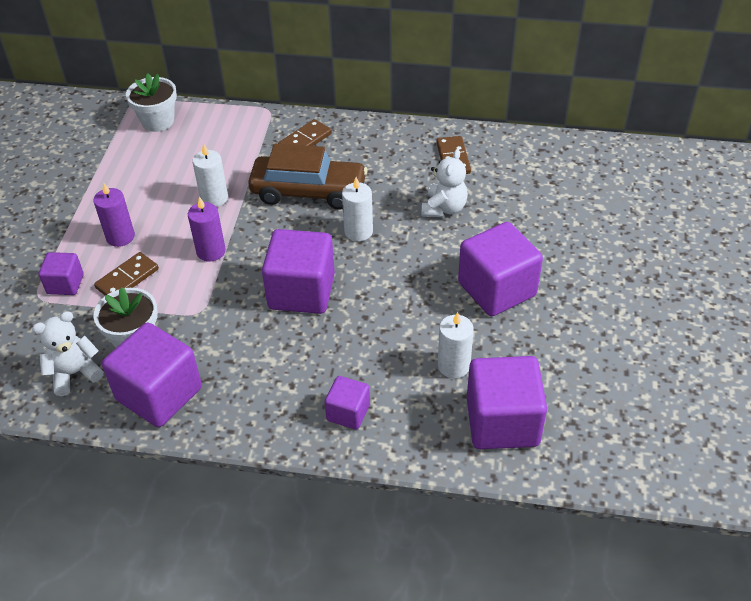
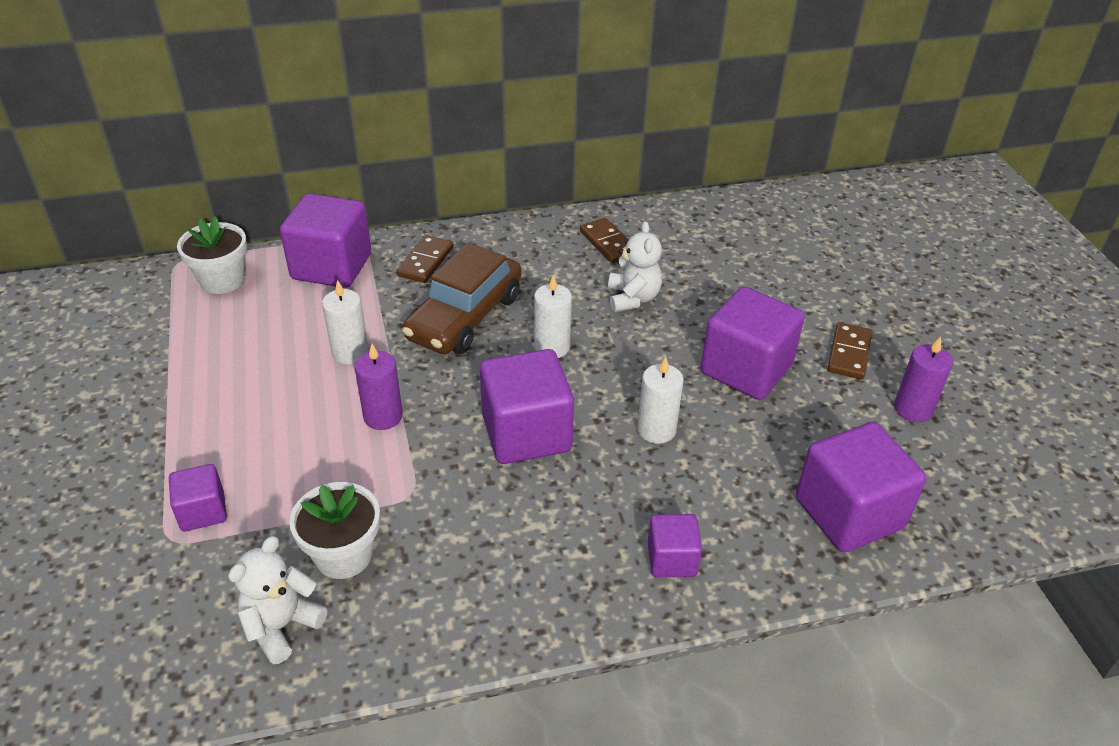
camera: 25 degrees left, 5 degrees down
(120, 237) = (249, 430): purple candle -> purple candle (913, 409)
(127, 279) = (289, 480): brown domino -> brown domino (849, 353)
(159, 394) = (418, 615): purple cube -> purple cube (331, 267)
(309, 191) = (465, 317): brown car -> brown car turned 135 degrees clockwise
(453, 366) = (755, 466): white candle -> white candle (656, 430)

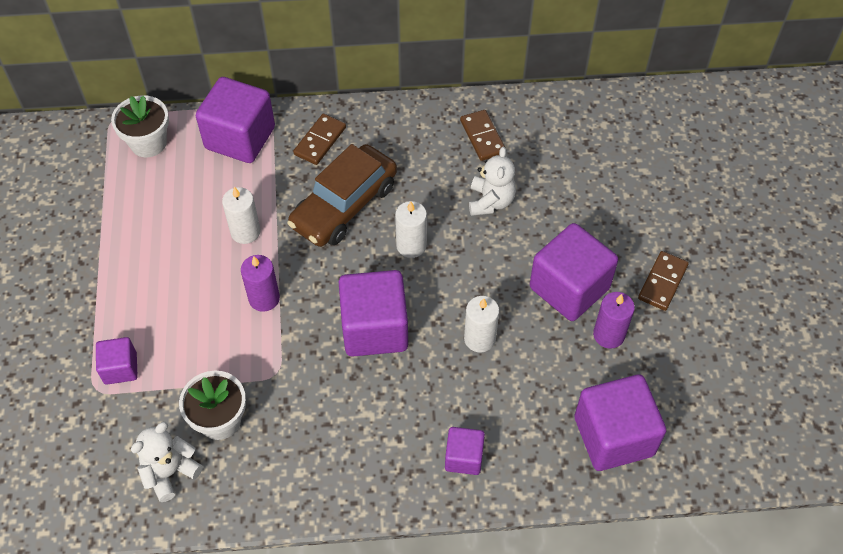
camera: 10 degrees right, 15 degrees up
(913, 409) = (699, 345): purple candle -> purple candle (609, 335)

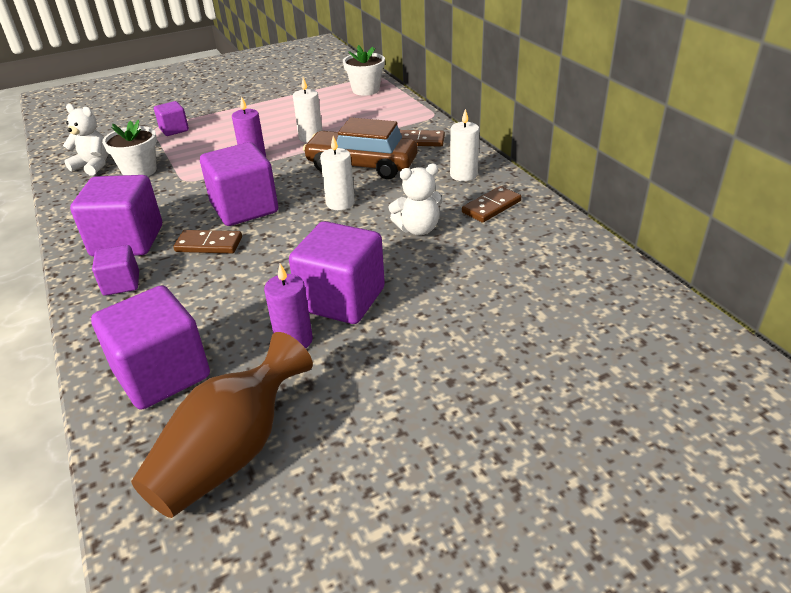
camera: 70 degrees right, 20 degrees down
(240, 138) = (396, 114): purple cube -> purple cube (127, 241)
(479, 339) = (255, 261): white candle -> white candle (463, 175)
(662, 282) = (388, 365): brown domino -> brown domino (209, 244)
(716, 401) = (231, 453): none -> brown vase

